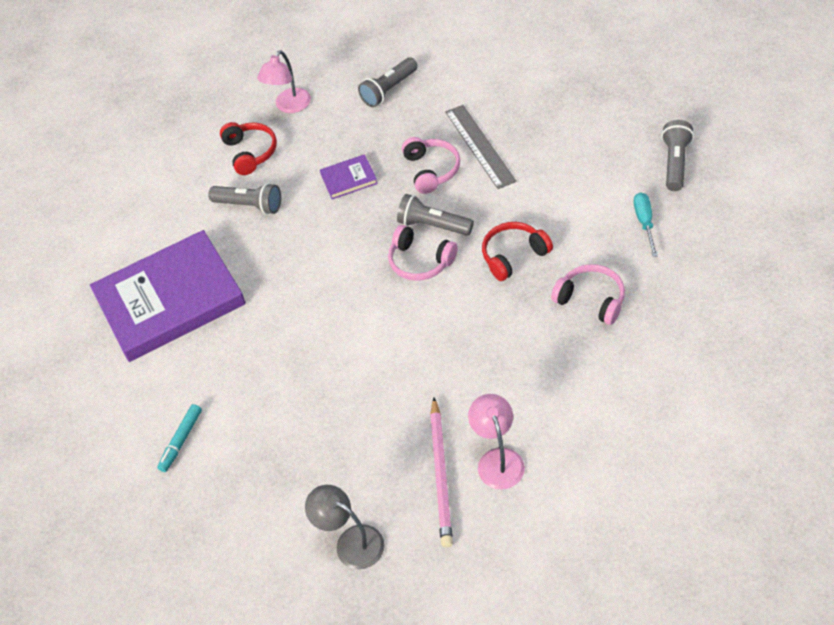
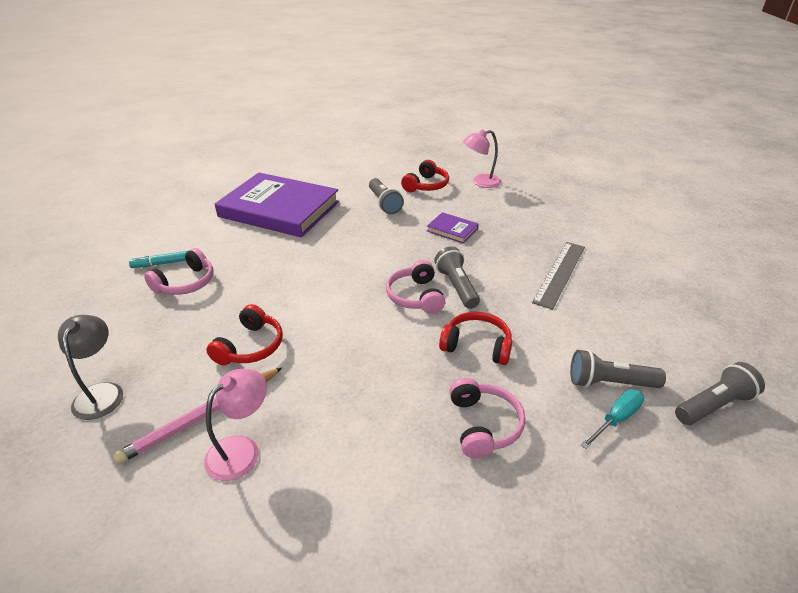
camera: 45 degrees right, 15 degrees down
(383, 411) = (250, 346): none -> red headphones
(389, 90) = (548, 211): grey flashlight -> grey flashlight (609, 383)
(431, 170) = (506, 261): pink headphones -> pink headphones (186, 283)

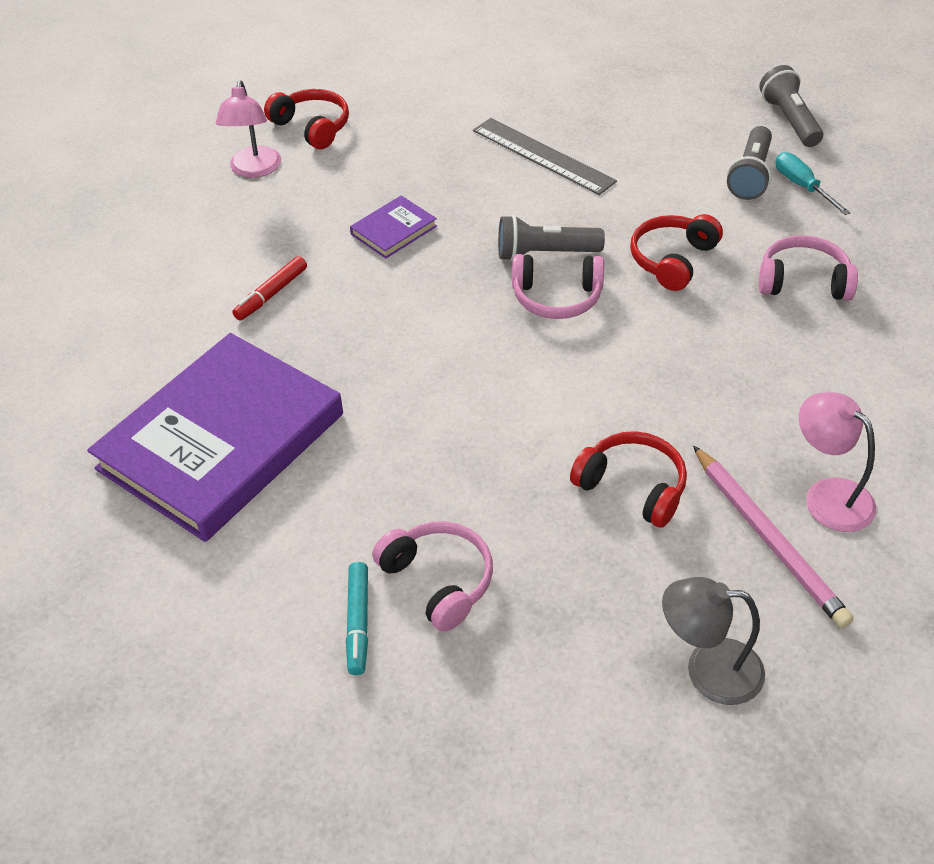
camera: 75 degrees left, 10 degrees up
(384, 203) = (271, 294): grey flashlight -> red marker
(426, 185) = (232, 233): red headphones -> red headphones (312, 127)

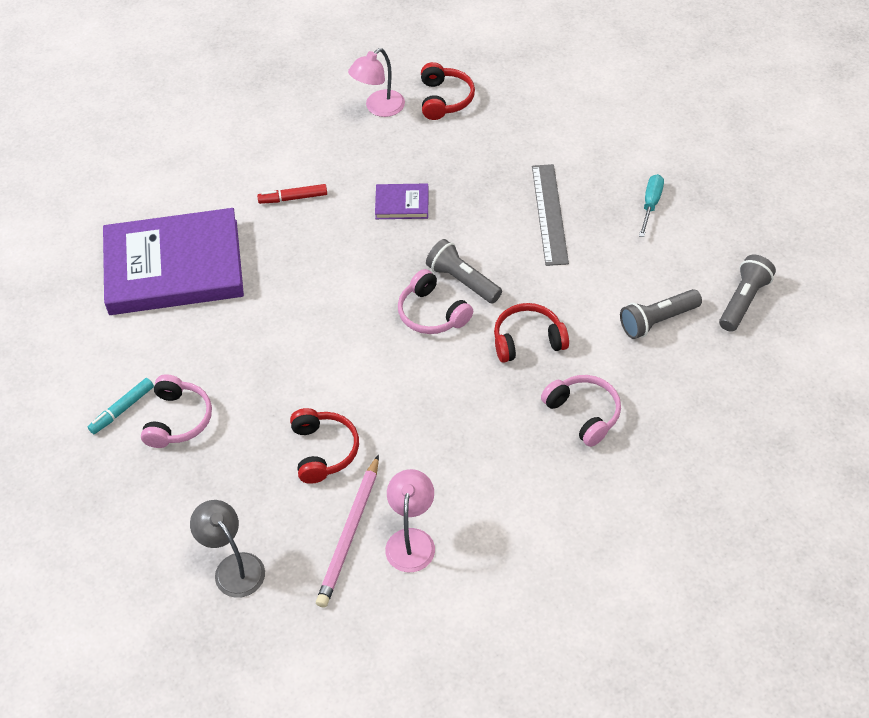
camera: 45 degrees right, 5 degrees up
(802, 186) = (679, 353): turquoise screwdriver -> turquoise screwdriver (650, 204)

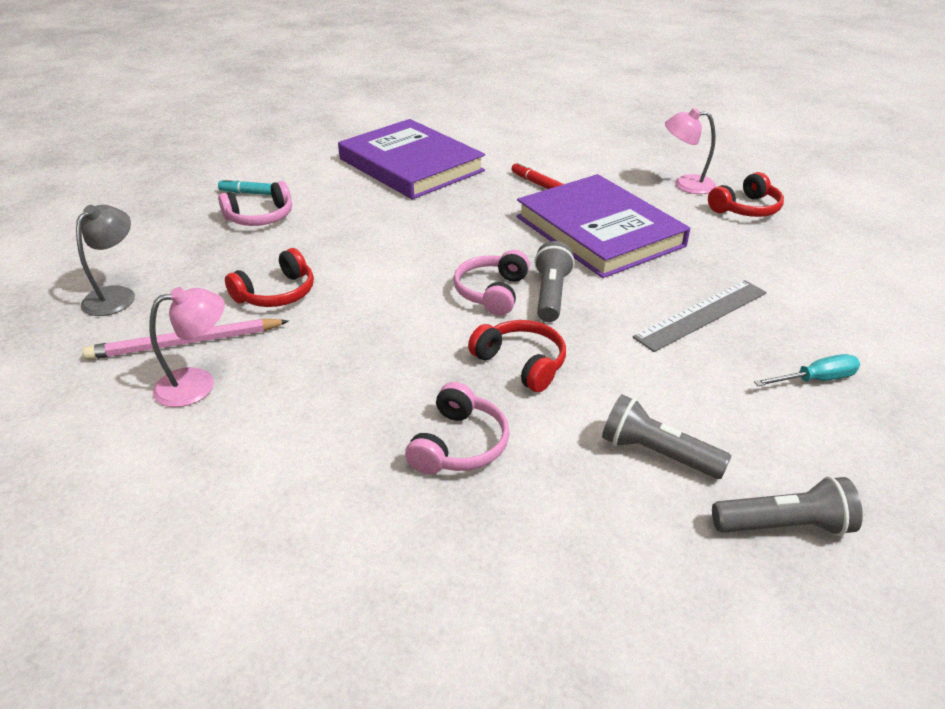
camera: 55 degrees right, 15 degrees down
(402, 204) = (599, 231): purple book -> purple book, size x2.45

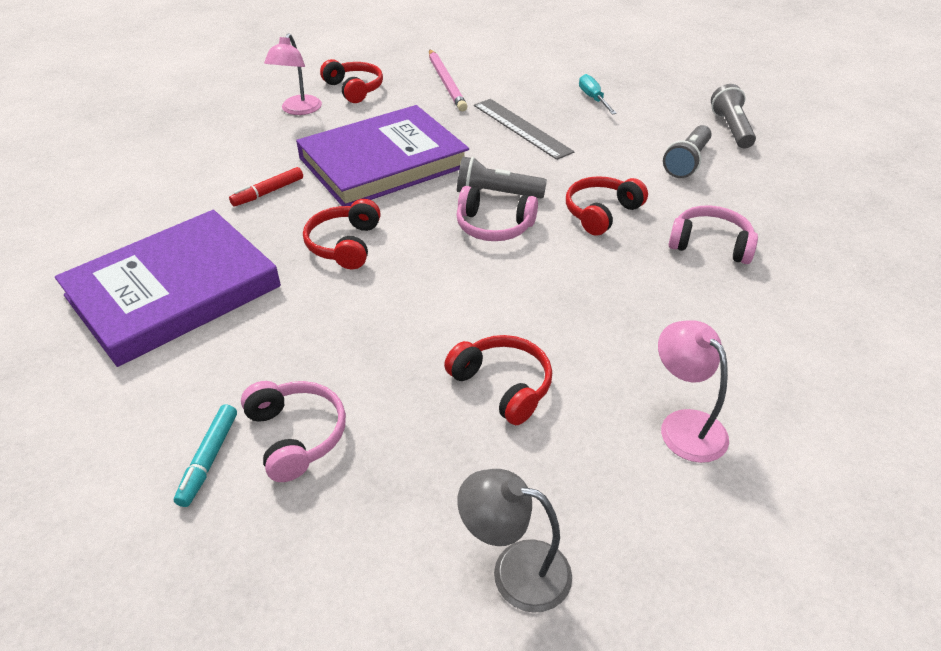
camera: 90 degrees left, 5 degrees up
(185, 343) = (615, 454): pink pencil -> pink pencil (446, 82)
(463, 220) = (344, 244): none -> red headphones

